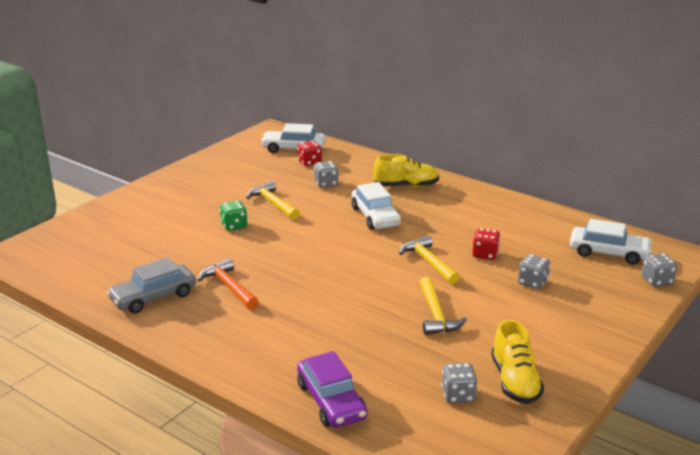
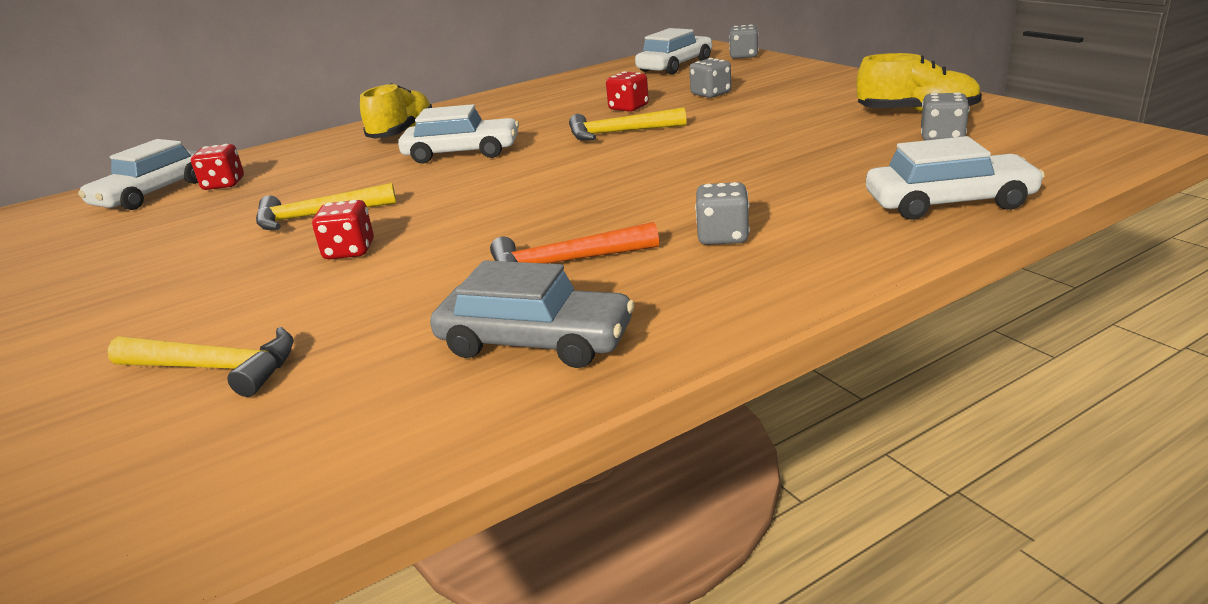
camera: 65 degrees left, 0 degrees up
(153, 297) = (535, 341): grey car -> grey car turned 60 degrees counterclockwise
(234, 226) = (349, 251): green dice -> red dice
(326, 184) = (314, 177): grey dice -> grey dice (722, 237)
(331, 401) = (949, 202): purple car -> white car
(436, 314) = (751, 137): yellow hammer -> yellow hammer (215, 368)

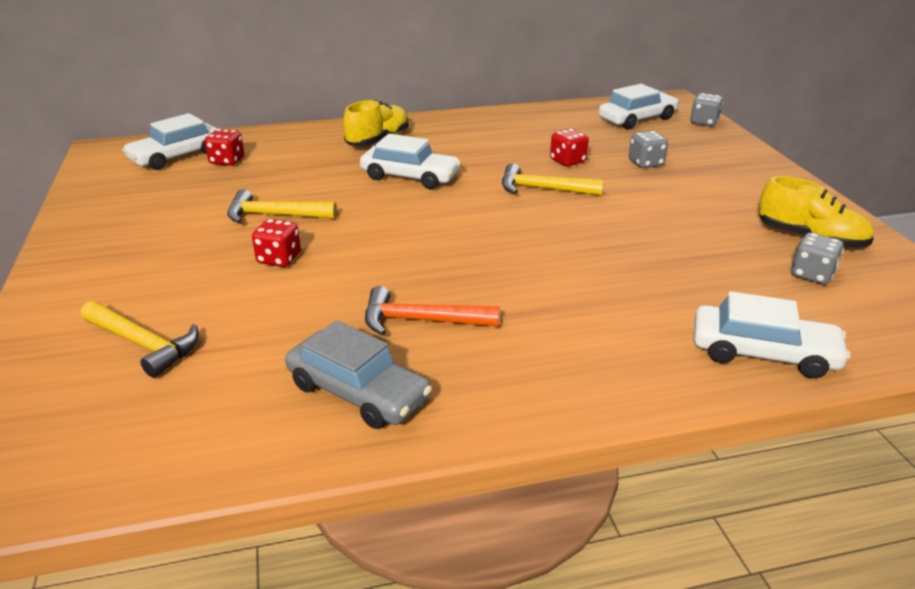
camera: 15 degrees right, 5 degrees up
(722, 237) = (554, 332): grey dice -> none

